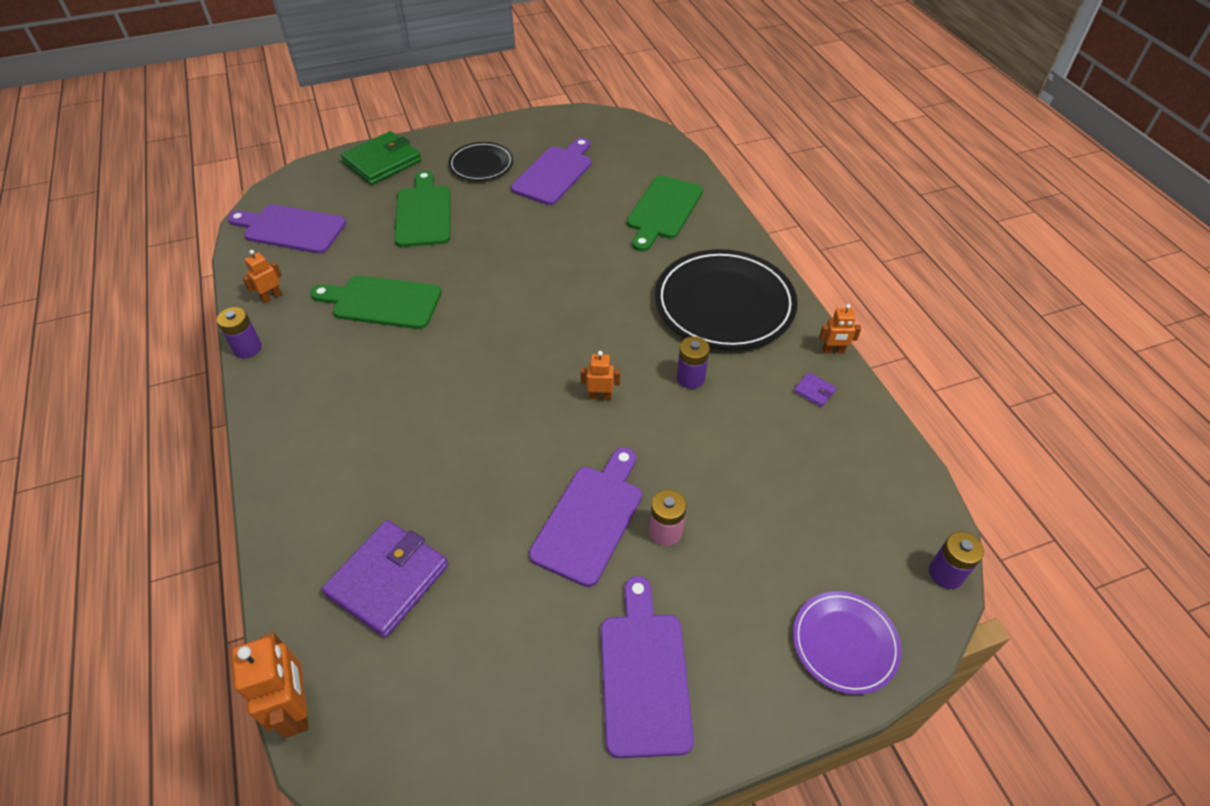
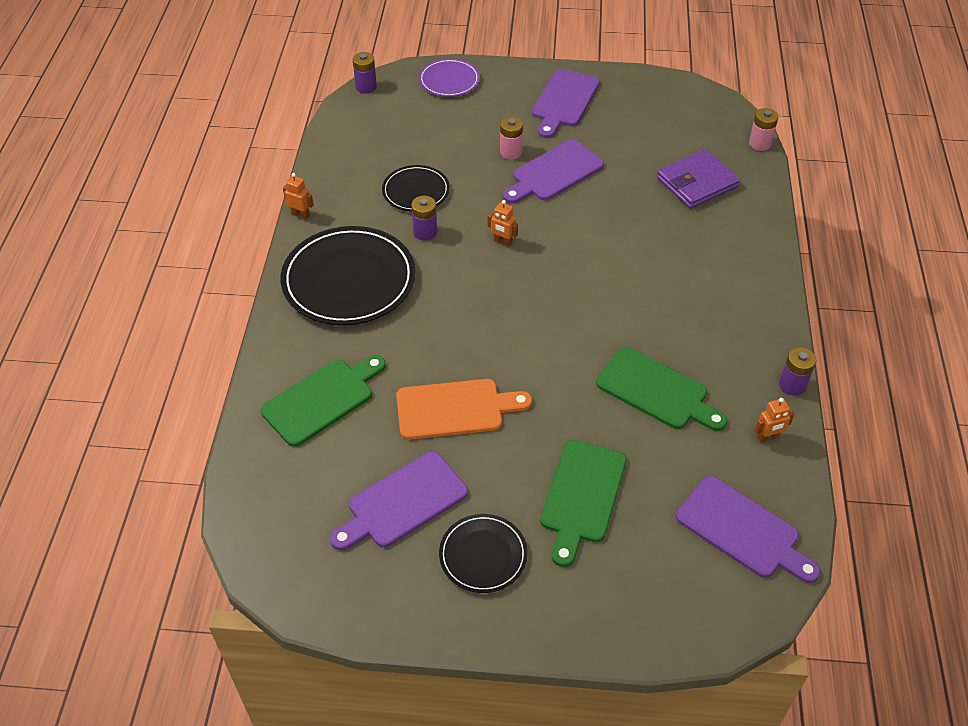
camera: 155 degrees left, 0 degrees up
(297, 709) = (759, 144): orange robot -> pink battery
(382, 162) = (608, 613): green wallet -> none
(553, 236) = (455, 409): none -> orange cutting board
(739, 425) = (416, 191): none -> black plate
(814, 391) = (343, 194): purple wallet -> none

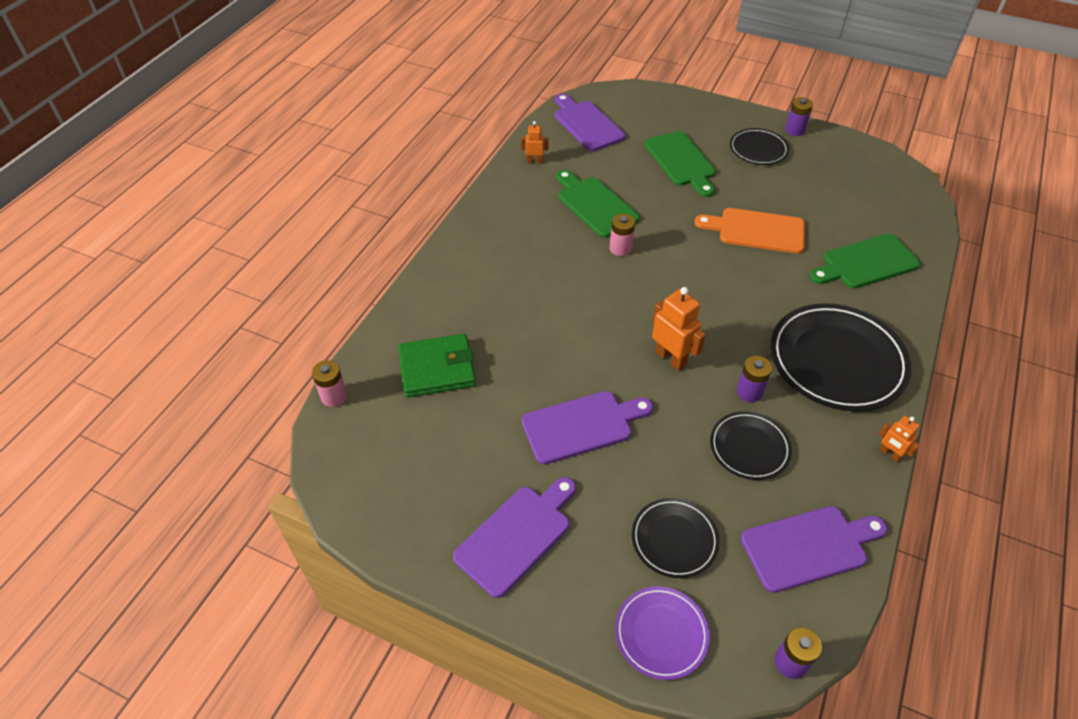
camera: 160 degrees left, 0 degrees up
(402, 502) = (808, 186): purple cutting board -> purple cutting board (809, 547)
(456, 124) = (674, 539): none -> black plate
(502, 242) = (671, 358): orange robot -> orange robot, size x1.74
(511, 152) = (620, 471): pink battery -> pink battery (620, 248)
(581, 496) = (681, 161): green cutting board -> green cutting board turned 120 degrees clockwise
(697, 182) = (437, 368): purple wallet -> green wallet
(792, 385) = (492, 184): purple battery -> purple battery (794, 130)

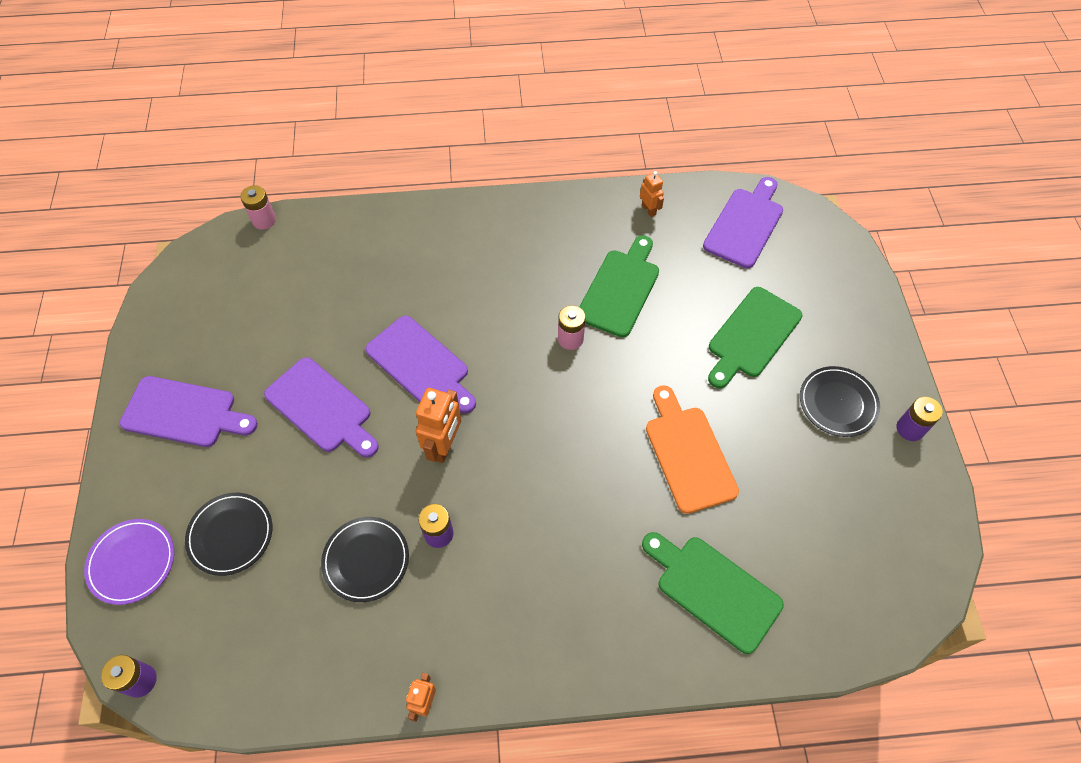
camera: 60 degrees right, 10 degrees up
(437, 368) = (330, 271): green wallet -> none
(809, 547) = (270, 657): purple cutting board -> purple cutting board (420, 364)
(837, 360) = (532, 606): black plate -> none

